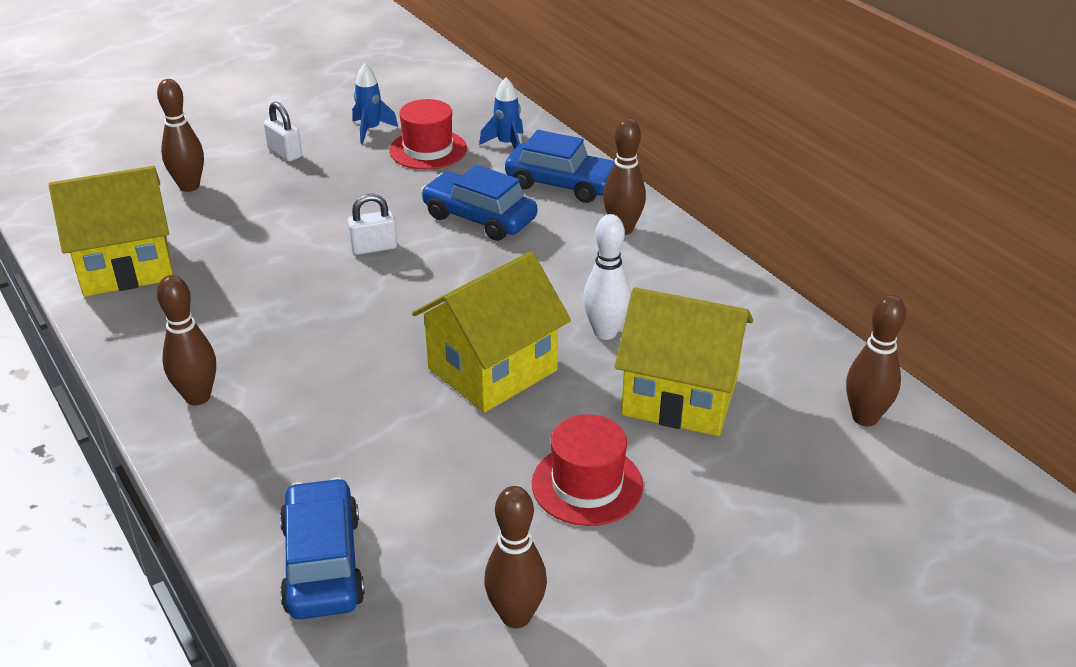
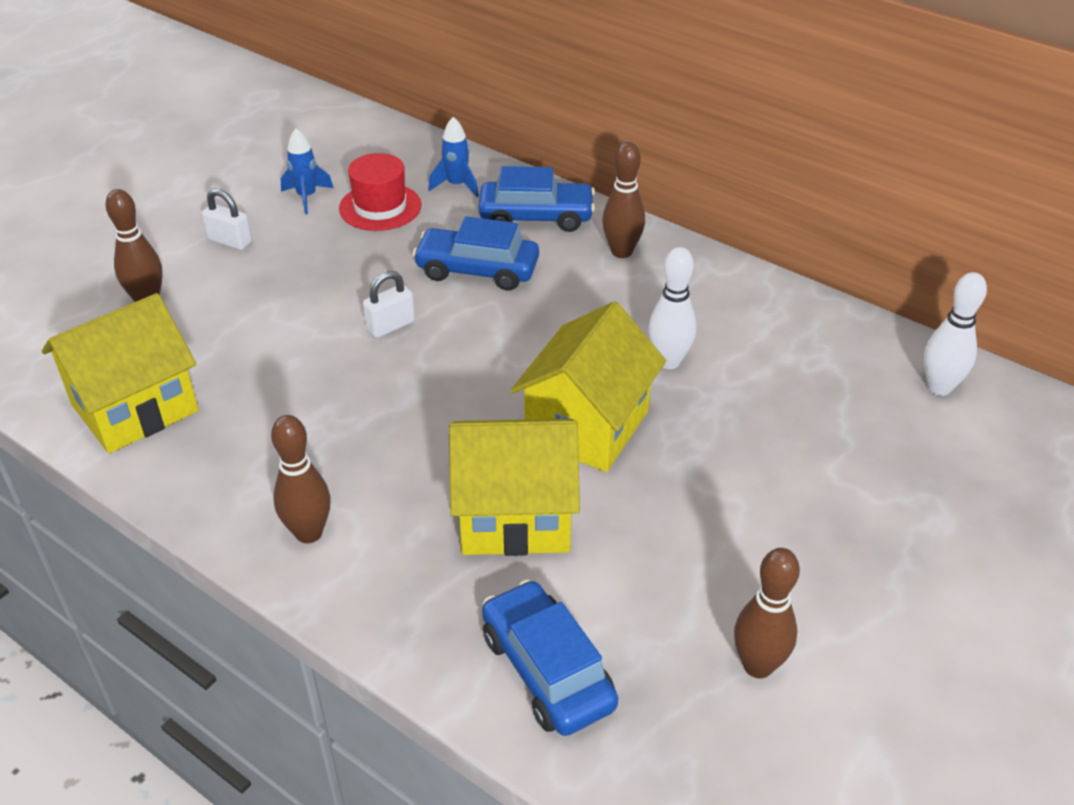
camera: 20 degrees left, 5 degrees up
(587, 484) = (743, 518): red hat -> none
(680, 396) = (773, 408): yellow house -> yellow house (515, 516)
(864, 418) = (939, 387): brown bowling pin -> white bowling pin

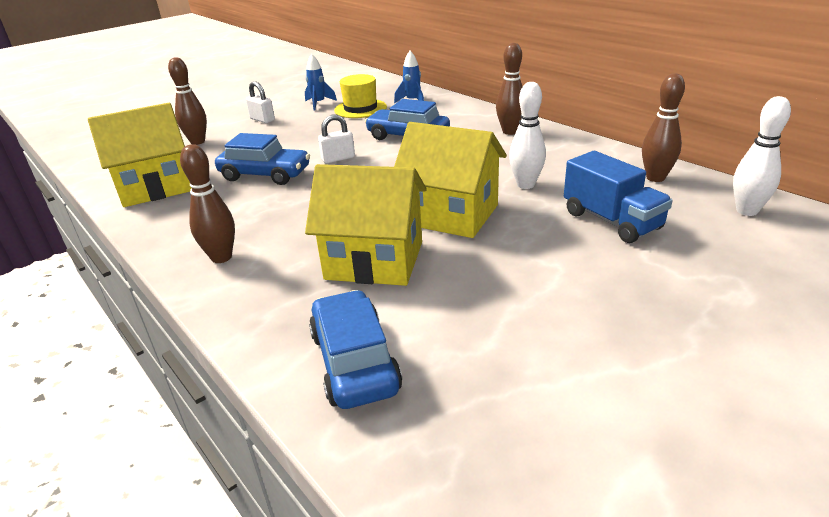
camera: 15 degrees right, 10 degrees down
(380, 207) = (360, 108): red hat -> yellow hat
(536, 217) = (458, 115): blue car -> blue car (265, 174)
(587, 426) = (451, 214): yellow house -> yellow house turned 75 degrees clockwise
(758, 666) = (544, 381): brown bowling pin -> brown bowling pin (655, 178)
(787, 419) = (611, 221): none -> blue truck

